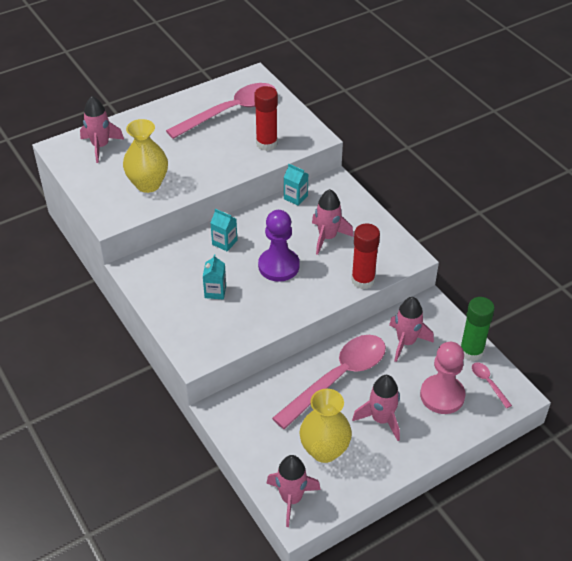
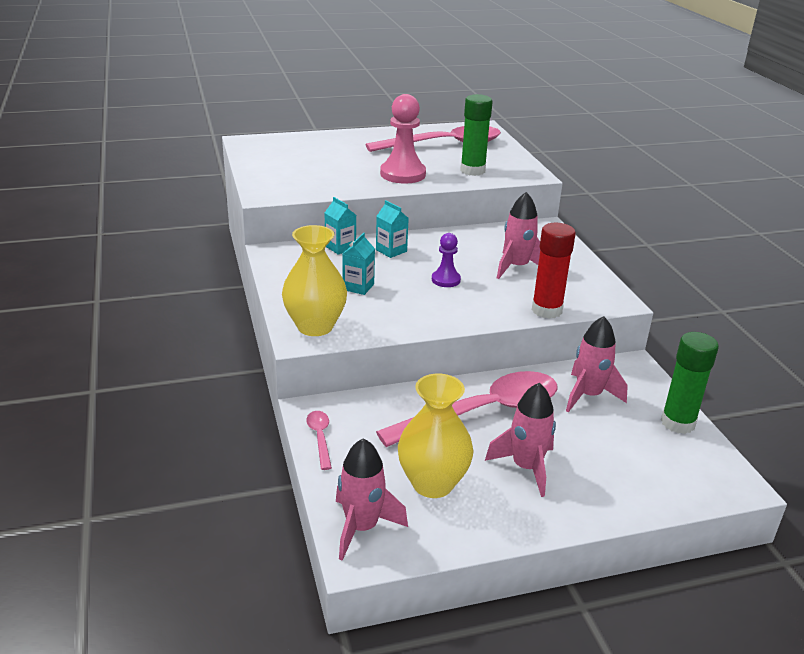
camera: 15 degrees right, 15 degrees down
(101, 146) = (290, 146): pink rocket -> none
(148, 184) = (323, 177): yellow vase -> yellow vase (315, 326)
(266, 144) = (472, 170): red glue stick -> green glue stick
(278, 266) = (446, 280): purple pawn -> purple pawn, size x0.56
(295, 197) = (492, 231): turquoise carton -> turquoise carton (340, 247)
(442, 395) = (622, 460): pink pawn -> pink pawn (403, 174)
(488, 383) = (694, 461): pink spoon -> pink spoon (320, 437)

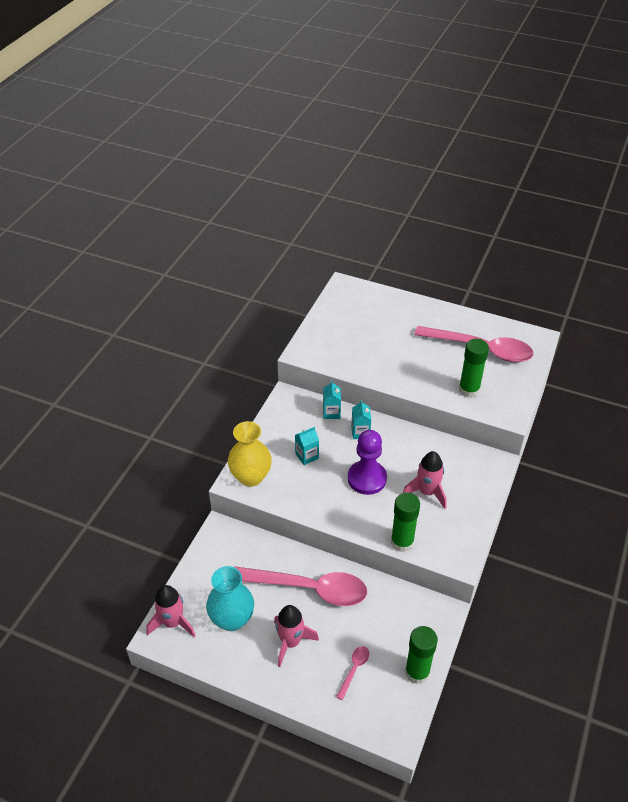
camera: 40 degrees right, 15 degrees up
(320, 437) = (206, 551): pink spoon -> pink spoon (354, 669)
(403, 174) = (413, 371): pink pawn -> none
(432, 483) = (232, 619): yellow vase -> turquoise vase
(446, 280) = (367, 478): purple pawn -> purple pawn, size x1.79
(546, 310) = (402, 542): red glue stick -> green glue stick
(588, 395) = (385, 616): pink rocket -> none

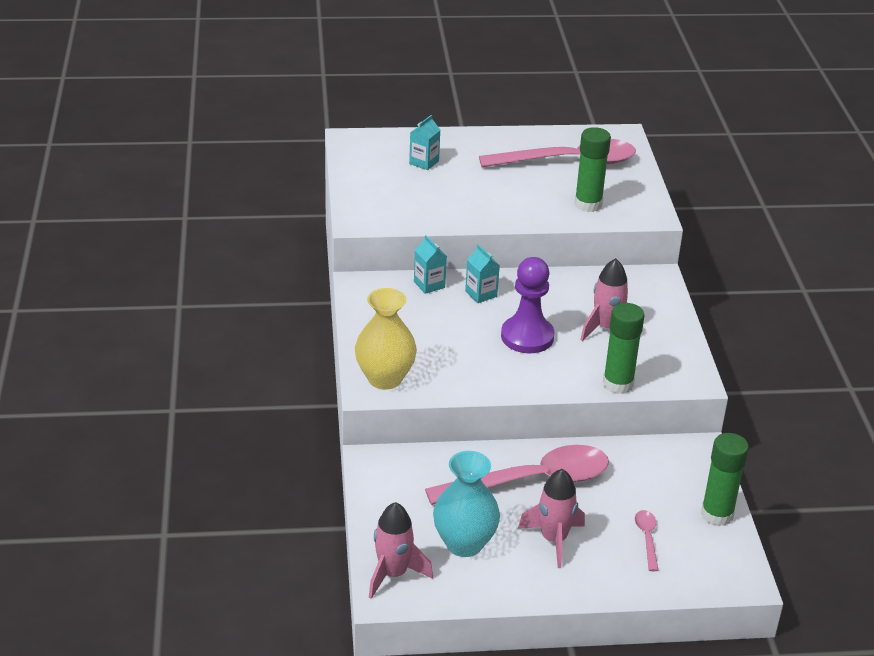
camera: 30 degrees left, 10 degrees down
(307, 456) = (436, 336): turquoise carton -> turquoise carton (424, 162)

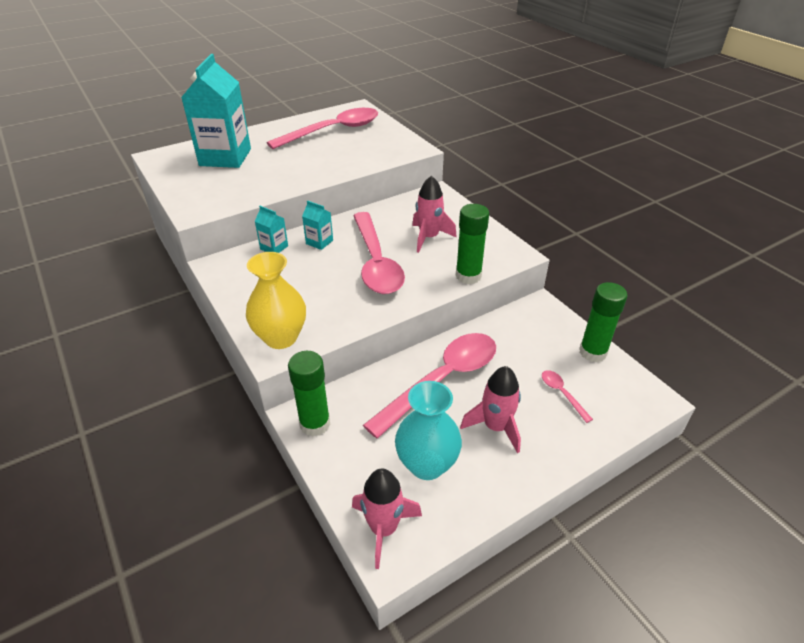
camera: 25 degrees left, 5 degrees up
(424, 162) = (225, 157): turquoise carton -> turquoise carton, size x2.30
(527, 337) = (376, 263): purple pawn -> pink spoon
(588, 204) = (367, 153): green glue stick -> green glue stick (315, 424)

